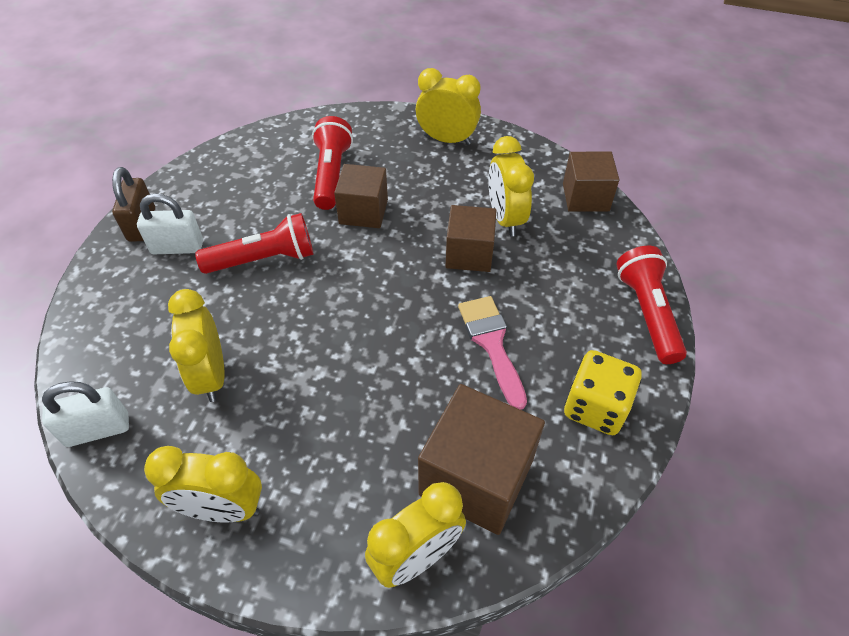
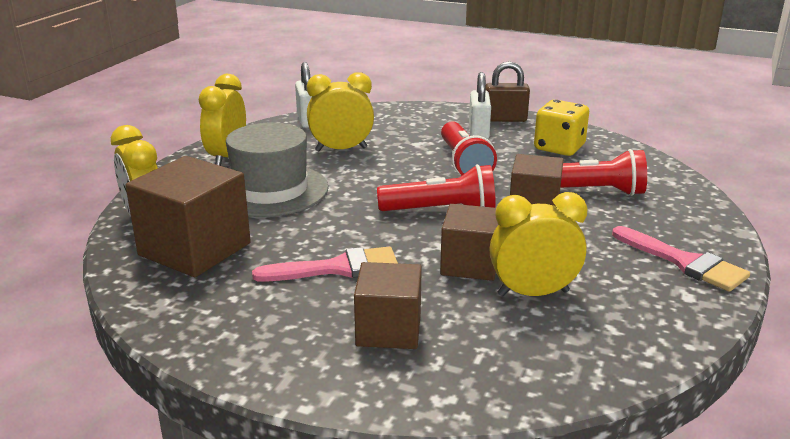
camera: 95 degrees right, 25 degrees down
(329, 432) = (270, 190): none -> grey hat
(447, 140) = (684, 262): yellow clock -> pink brush
(585, 197) = (589, 367): brown cube -> brown cube (388, 330)
(595, 407) = (234, 323): yellow dice -> yellow dice (559, 148)
(647, 313) = (356, 387): red flashlight -> red flashlight (441, 210)

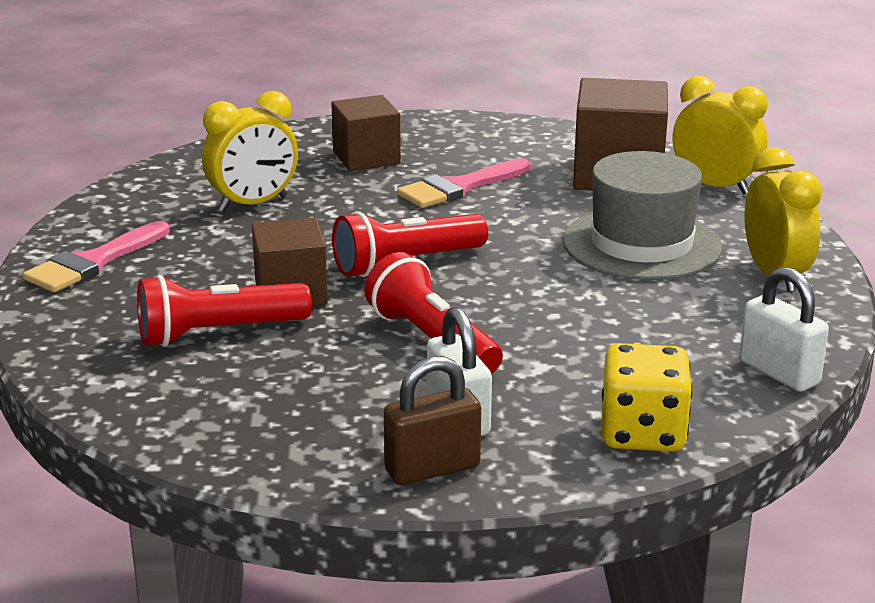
camera: 155 degrees right, 0 degrees up
(341, 149) = (641, 325): yellow clock -> none
(470, 264) = (330, 215): brown cube -> none
(559, 148) = (294, 412): yellow dice -> yellow dice (642, 433)
(684, 262) = (93, 262): pink brush -> pink brush turned 75 degrees counterclockwise

